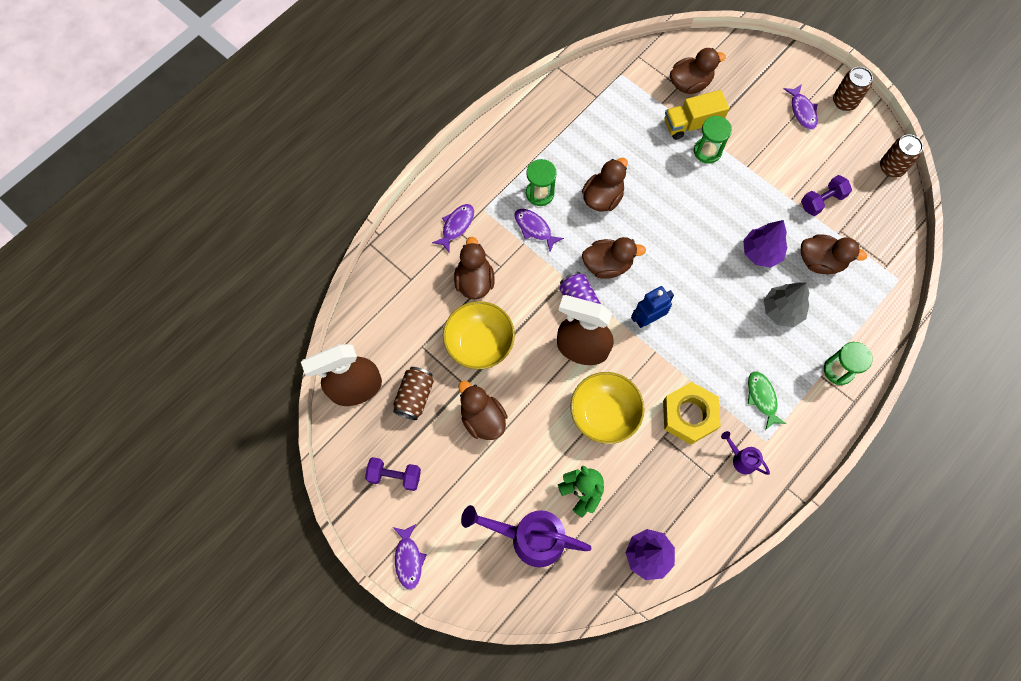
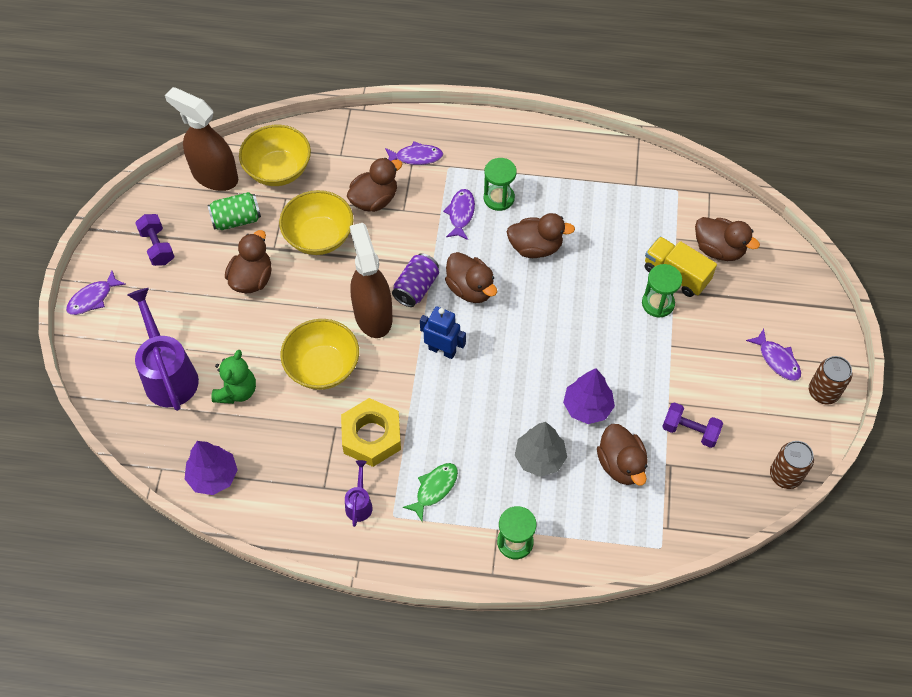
camera: 55 degrees right, 10 degrees down
(389, 335) = (278, 170): none -> yellow bowl
(415, 397) = (236, 220): brown can -> green can
(802, 111) = (777, 360): purple fish -> purple fish turned 75 degrees counterclockwise

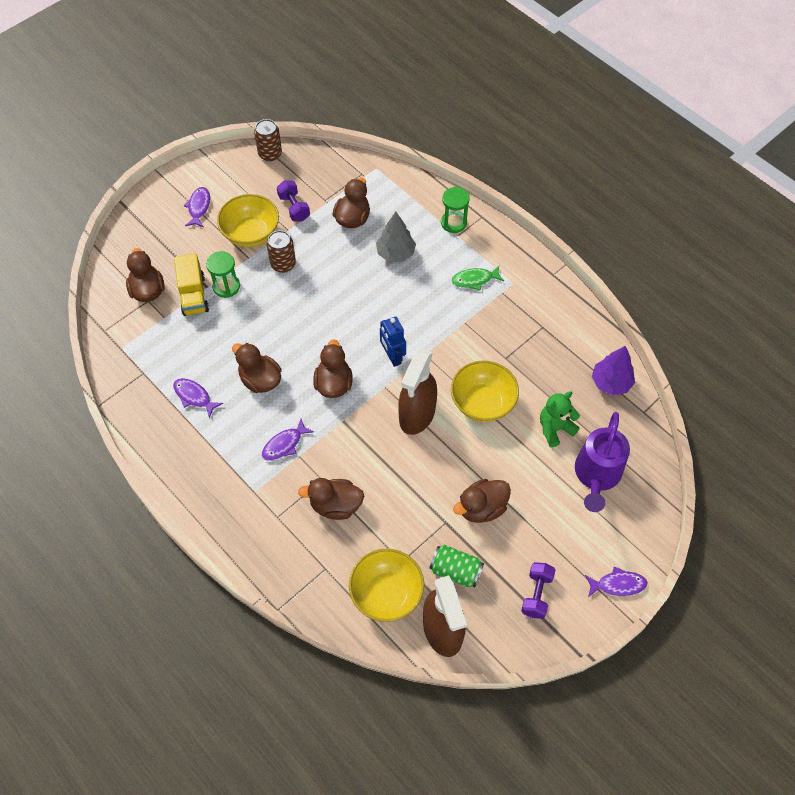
camera: 140 degrees left, 0 degrees up
(319, 237) = (404, 505): yellow bowl -> yellow bowl (251, 233)
(359, 504) = (528, 303): purple watering can -> none
(371, 436) = (487, 336): yellow nut -> none
(416, 157) = (270, 519): purple fish -> purple fish (194, 396)
(416, 288) = (369, 412): purple can -> none
(499, 198) = (245, 436): green hourglass -> none
(587, 407) = (338, 260): purple tree -> none
(823, 392) = (196, 175): brown can -> brown can (283, 264)

